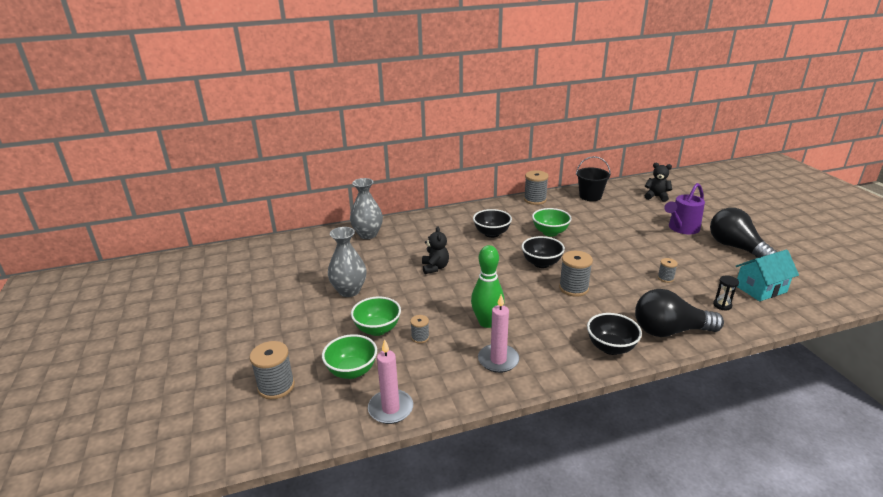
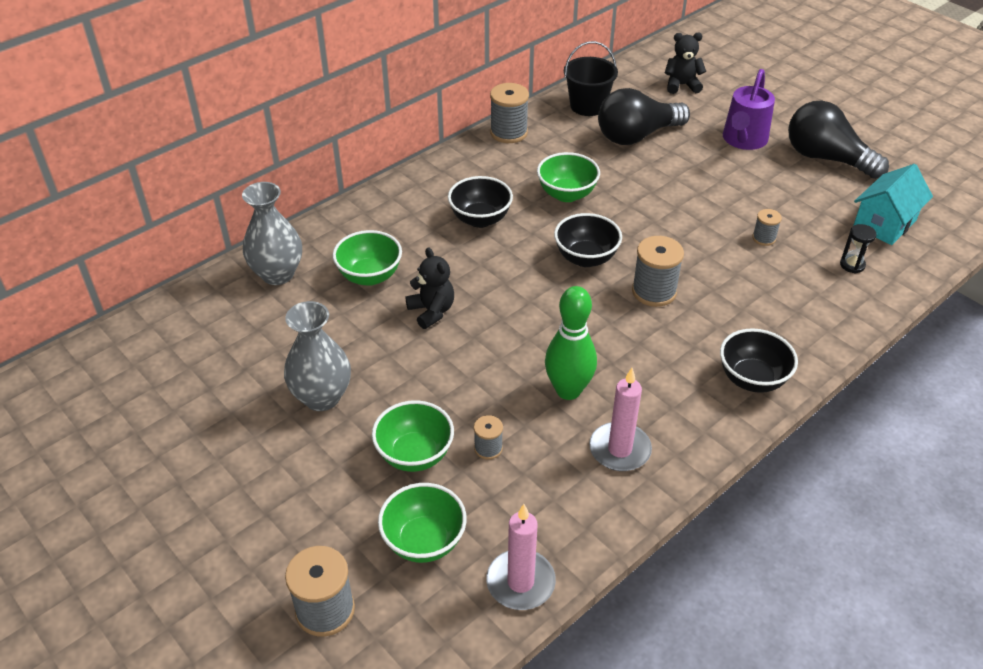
camera: 25 degrees left, 15 degrees up
(413, 245) = (370, 276): none -> green bowl
(669, 331) = (809, 328): black light bulb -> black light bulb (637, 136)

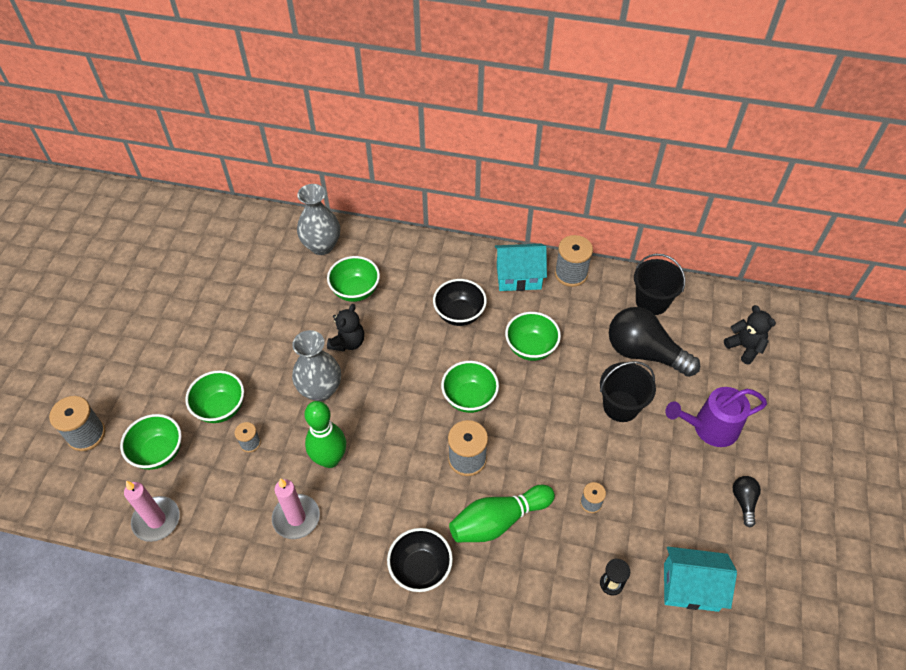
camera: 55 degrees right, 10 degrees up
(322, 397) = (236, 334): grey vase -> grey vase (320, 390)
(477, 163) = (518, 277): none -> turquoise house
(586, 258) = (469, 398): black bowl -> green bowl
(679, 174) = (621, 406): none -> black bucket
(738, 303) = (498, 521): none -> green bowling pin
(826, 158) = (744, 501): black light bulb -> black light bulb, size x0.46

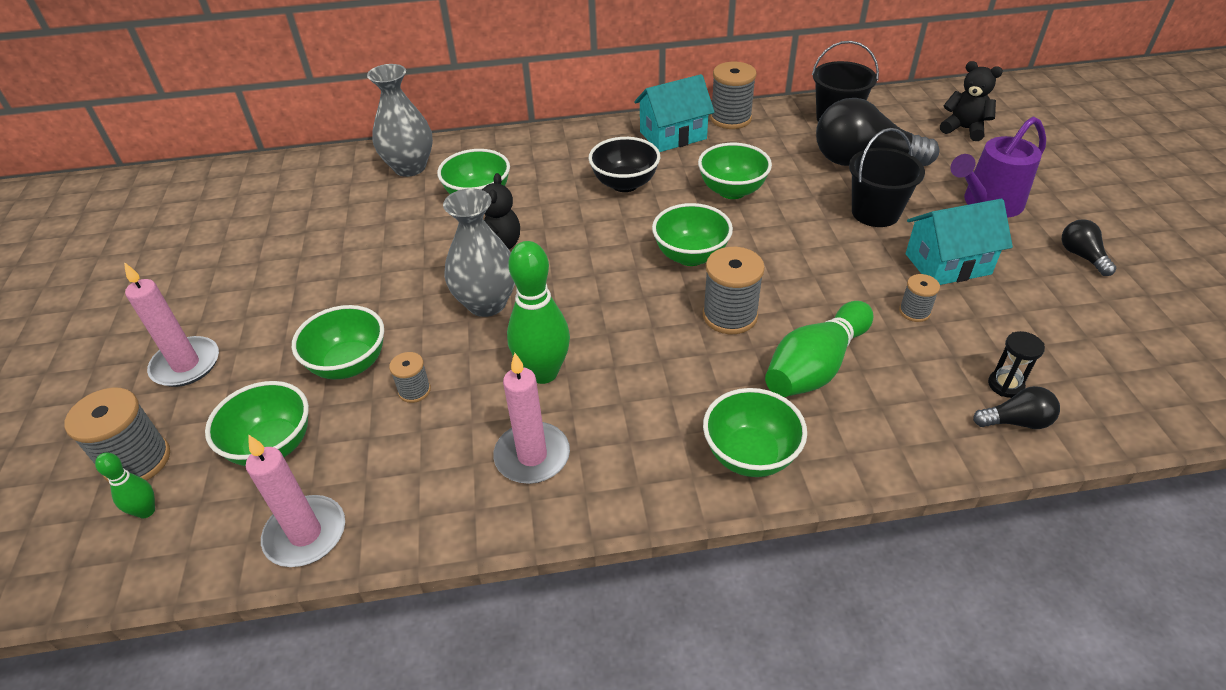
camera: 20 degrees left, 10 degrees down
(82, 471) = (146, 511): none -> green bowling pin
(131, 372) = (186, 365): none -> pink candle
(420, 569) = (750, 455): black bowl -> green bowl
(598, 613) = (1016, 421): none -> black light bulb
(690, 587) = (1098, 356): turquoise house -> turquoise house (947, 264)

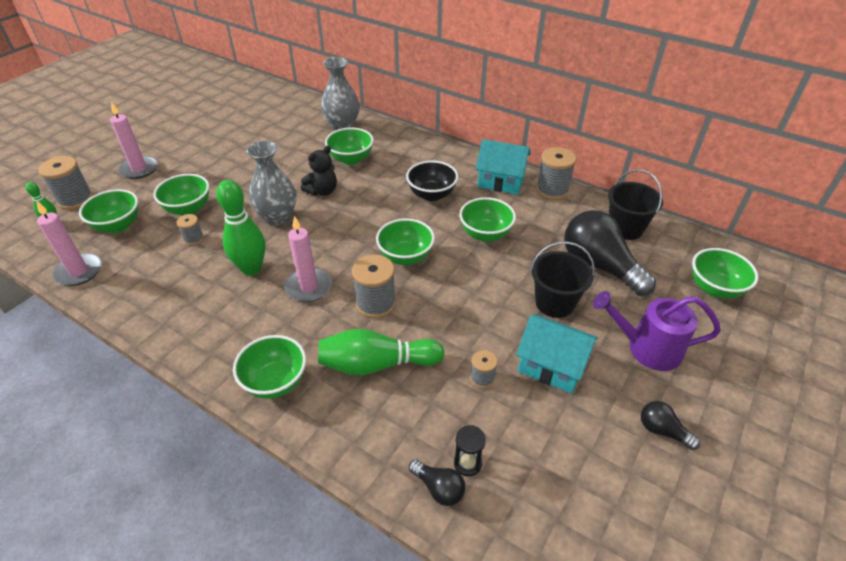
camera: 40 degrees right, 0 degrees up
(532, 456) = (192, 304): pink candle -> pink candle (308, 287)
(964, 129) = (714, 288): black teddy bear -> green bowl
(1081, 256) = (662, 430): black light bulb -> black light bulb turned 75 degrees counterclockwise

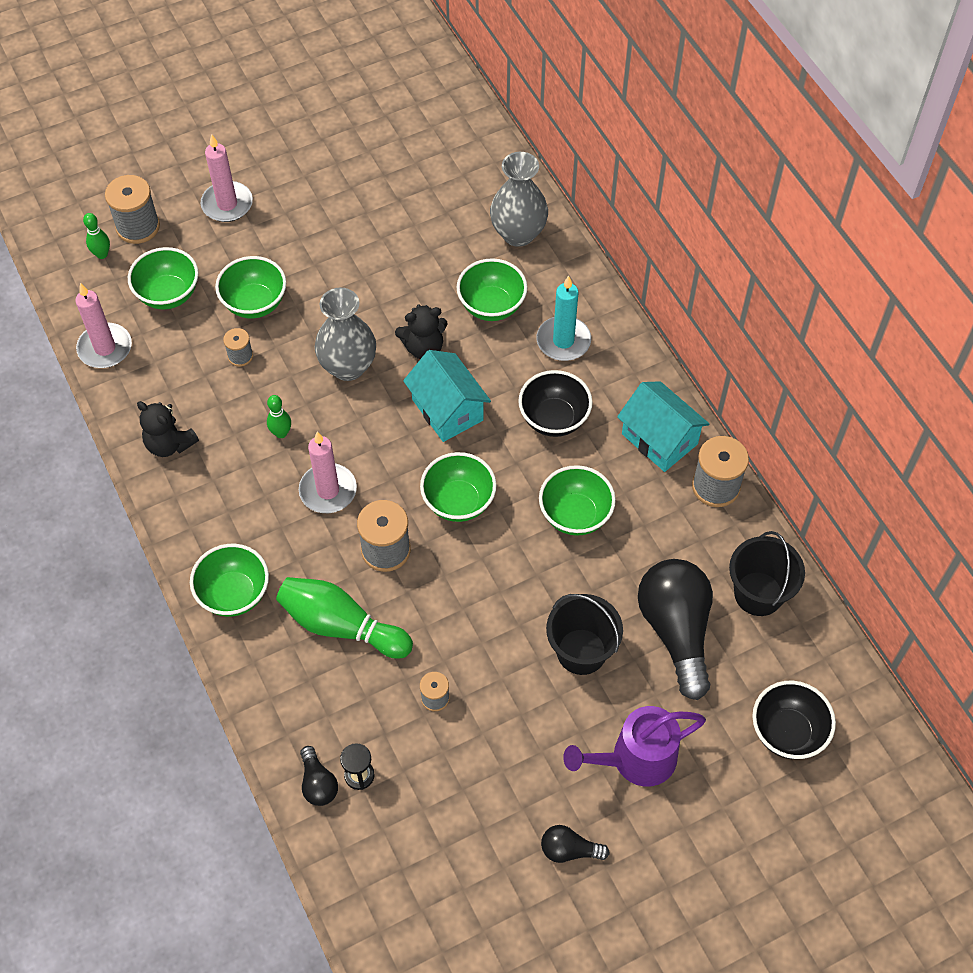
camera: 30 degrees right, 15 degrees up
(164, 308) = (169, 444): none -> black teddy bear
(251, 268) = (281, 433): green bowling pin -> green bowling pin, size x0.50
(407, 160) = (563, 341): none -> turquoise candle
(551, 366) = (516, 723): turquoise house -> turquoise house (447, 410)
(646, 348) = (635, 759): purple watering can -> purple watering can turned 60 degrees counterclockwise
(662, 430) = (569, 850): black light bulb -> black light bulb turned 60 degrees counterclockwise
(714, 288) = (787, 732): green bowl -> black bowl

